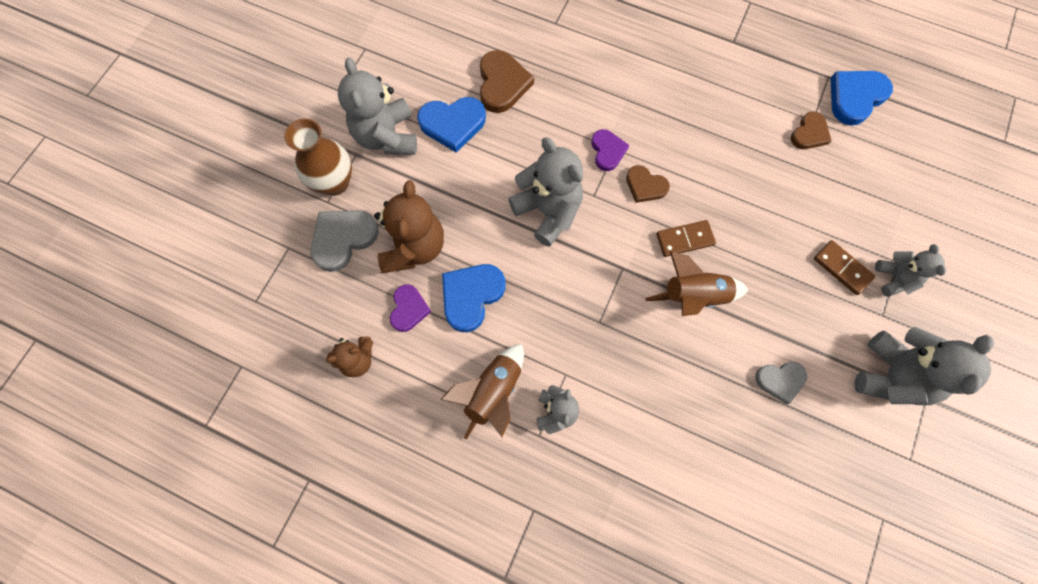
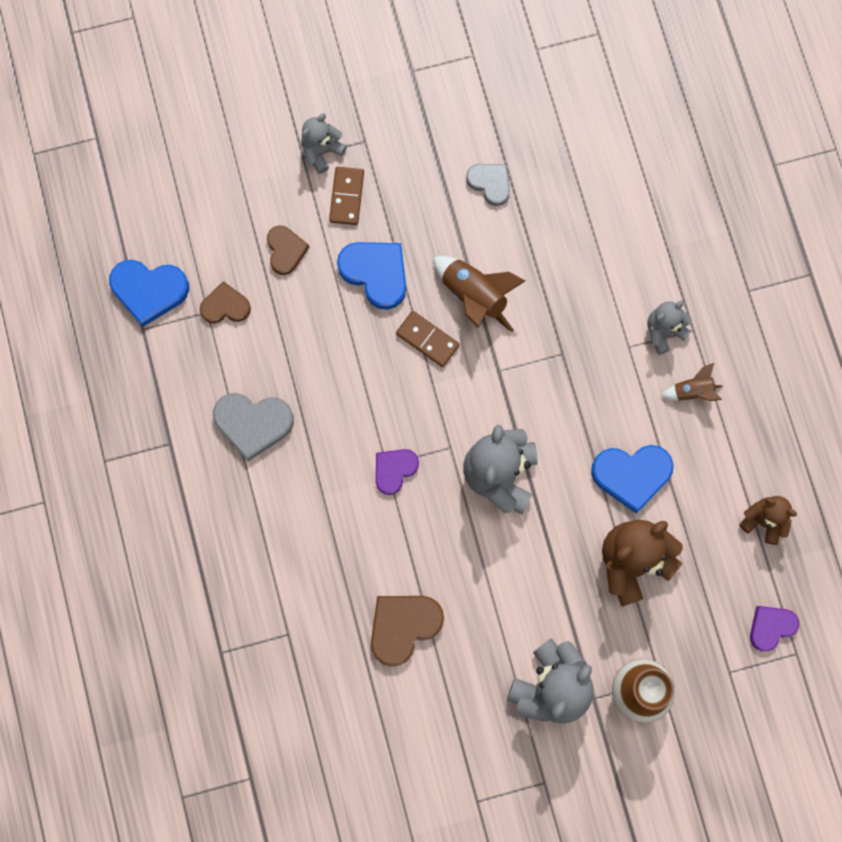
camera: 130 degrees left, 5 degrees up
(343, 239) = (680, 631): grey heart -> grey heart (253, 424)
(409, 309) = (688, 517): purple heart -> purple heart (771, 627)
(453, 124) = (486, 636): blue heart -> blue heart (375, 273)
(493, 392) = (692, 391): brown rocket -> brown rocket, size x0.56
(645, 186) = (402, 410): brown heart -> brown heart (285, 250)
(890, 375) = (415, 106): grey teddy bear -> none

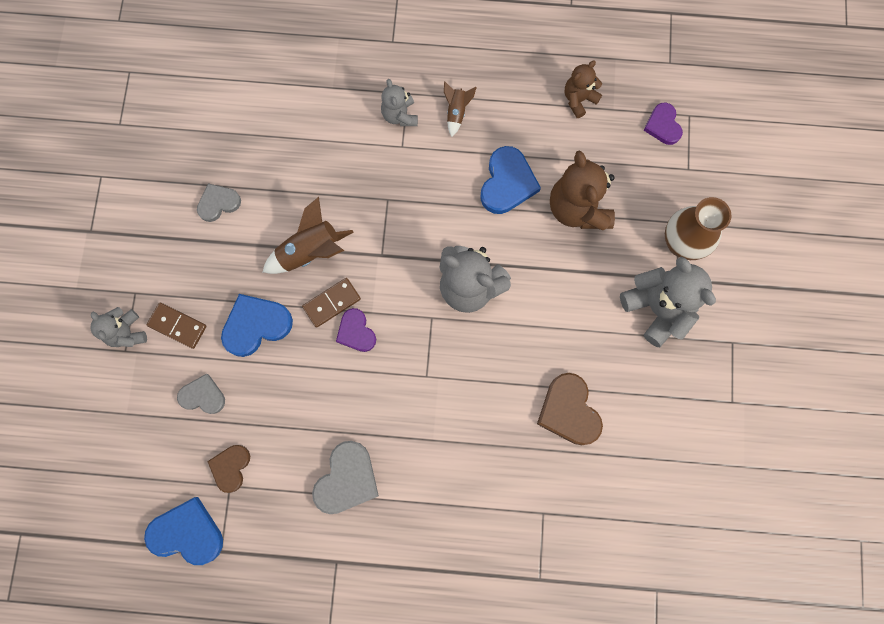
camera: 70 degrees left, 0 degrees up
(149, 291) = (187, 533): blue heart -> blue heart turned 105 degrees counterclockwise
(285, 250) = (203, 396): brown heart -> grey heart
(394, 470) = (433, 371): purple heart -> purple heart (356, 332)

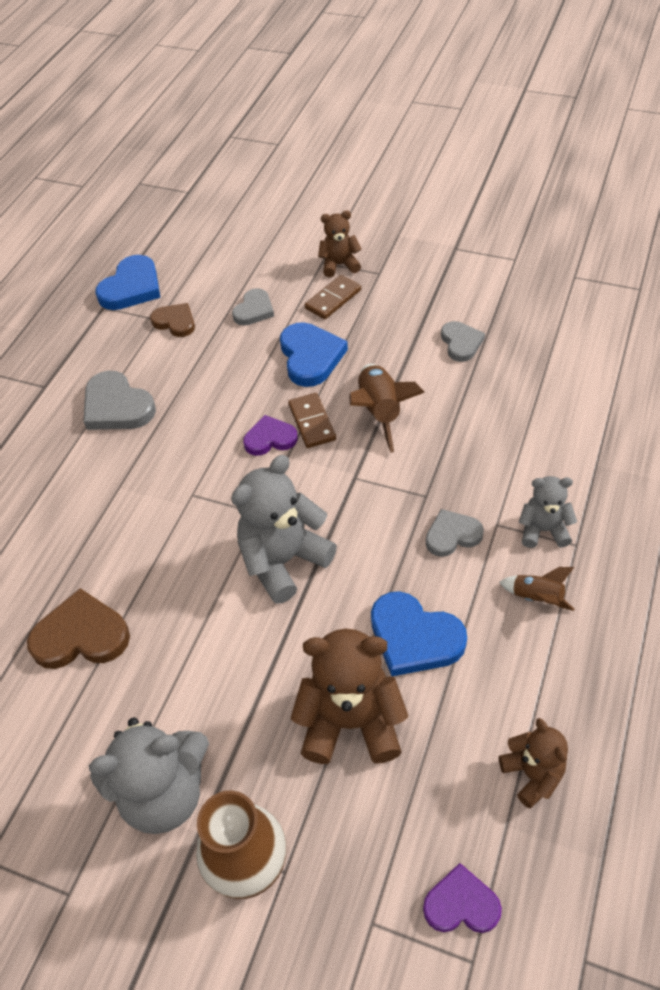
camera: 110 degrees right, 25 degrees down
(127, 333) = (339, 265): grey teddy bear -> brown teddy bear
(419, 174) = (452, 535): none -> grey heart

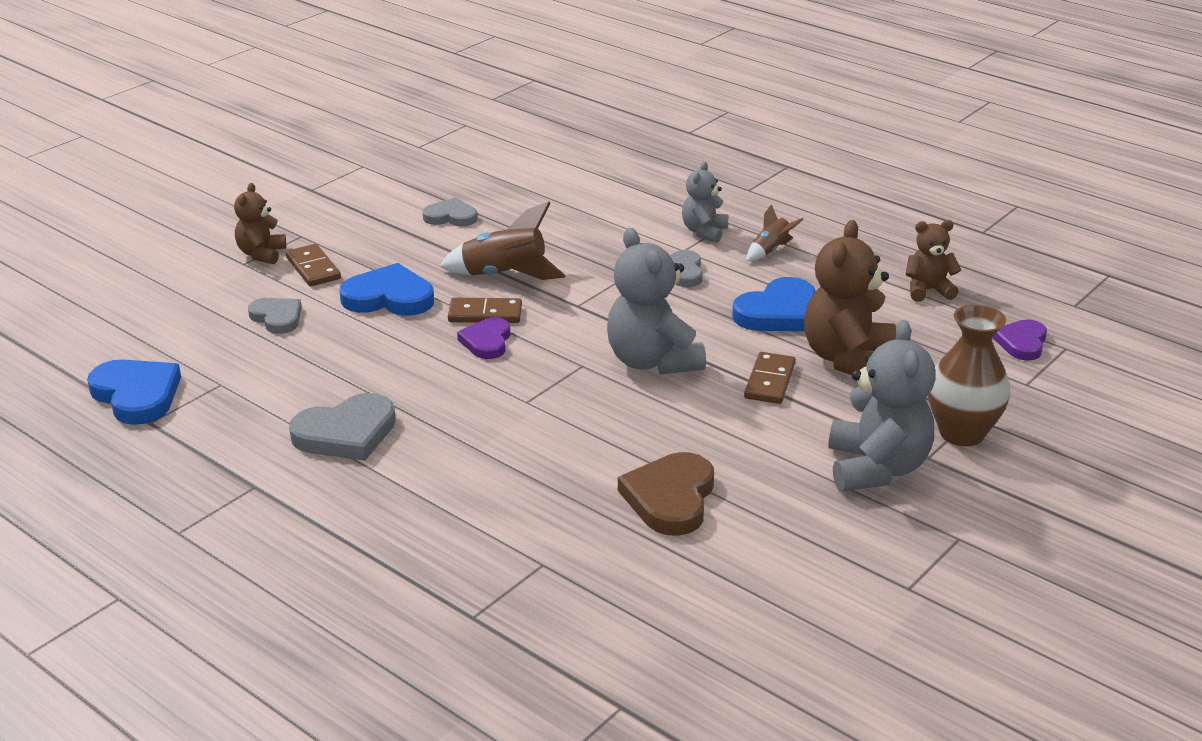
camera: 75 degrees left, 20 degrees down
(175, 322) = (239, 372): brown heart -> none
(284, 663) = (770, 381): none -> brown domino

